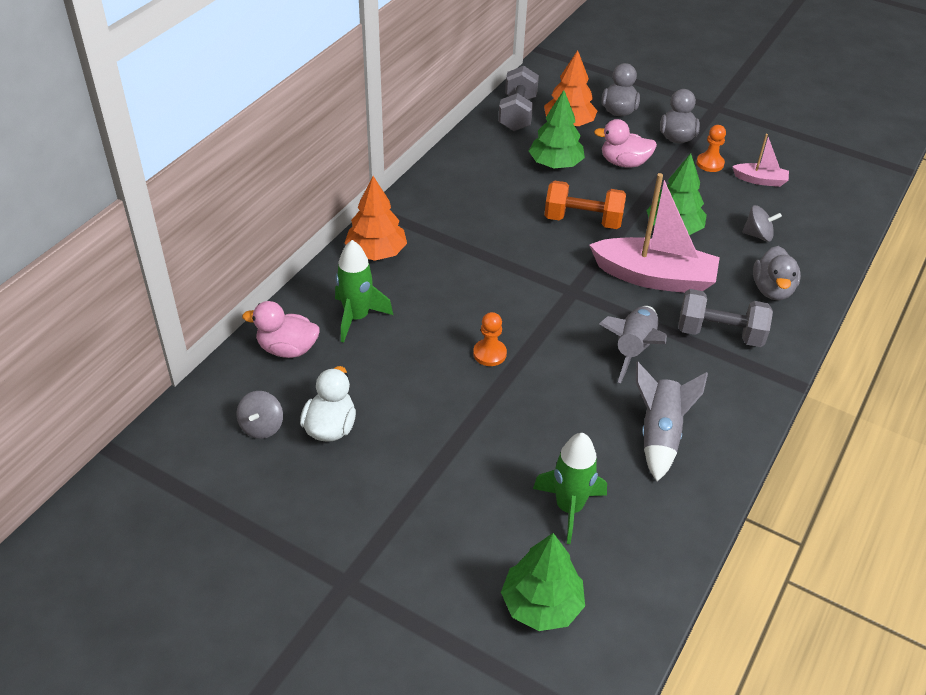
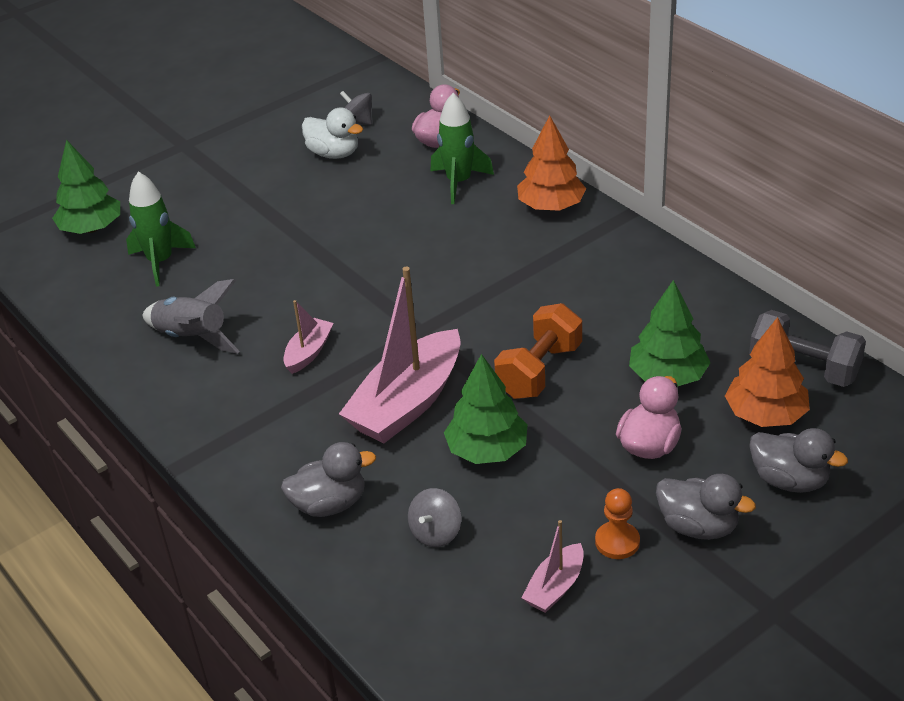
camera: 115 degrees right, 5 degrees down
(489, 354) = (363, 253): orange pawn -> none
(633, 349) = (308, 352): grey rocket -> pink boat
(720, 333) = (289, 428): grey dumbbell -> none
(772, 290) = (329, 504): grey duck -> grey duck turned 135 degrees clockwise

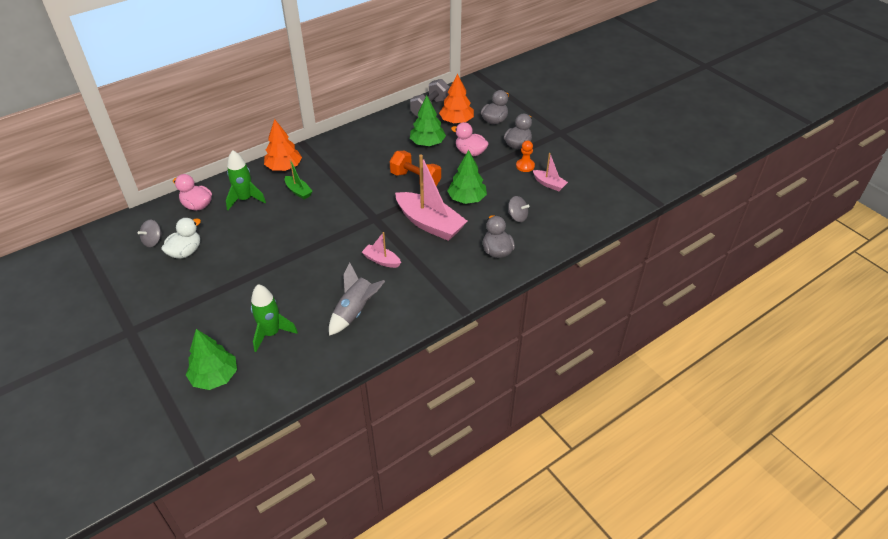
camera: 90 degrees left, 5 degrees up
(486, 233) = (298, 191): none -> green boat

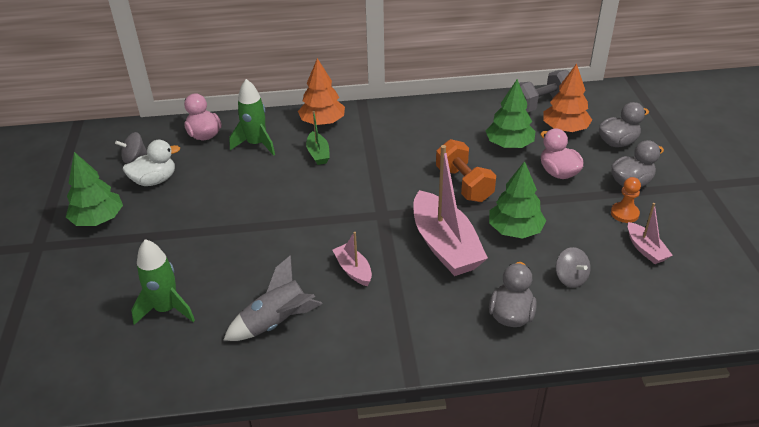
camera: 30 degrees right, 5 degrees down
(215, 377) = (71, 335): green tree -> green tree (98, 219)

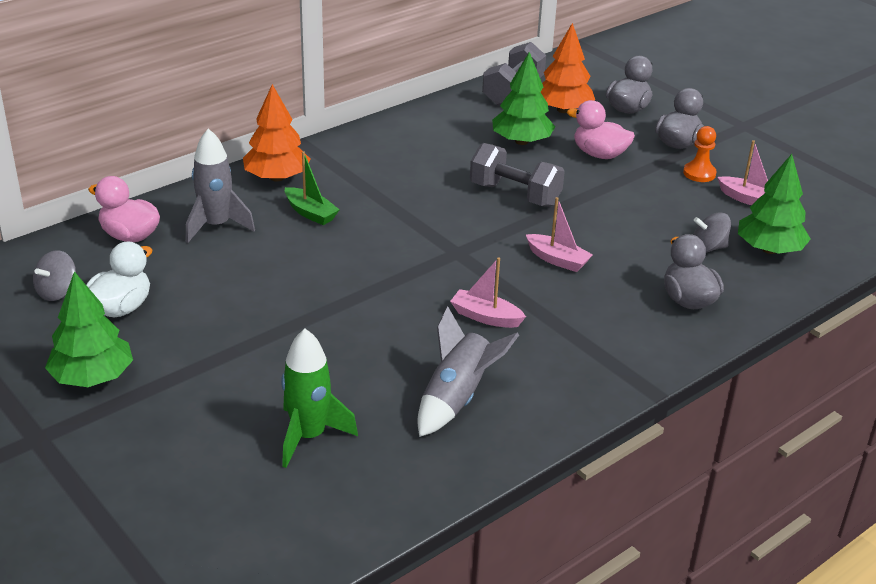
camera: 35 degrees left, 5 degrees down
(256, 144) = (216, 226): green rocket -> grey rocket
(445, 245) = (557, 260): pink boat -> pink boat, size x0.48
(464, 184) = (515, 194): orange dumbbell -> grey dumbbell
(515, 230) = (612, 222): green tree -> green tree (769, 249)
(570, 278) = (708, 248): grey spinning top -> grey spinning top turned 150 degrees clockwise

